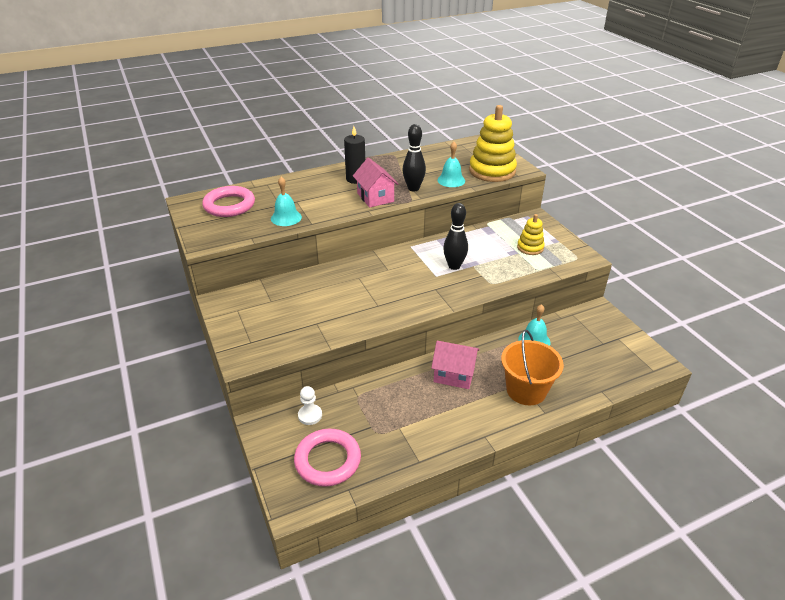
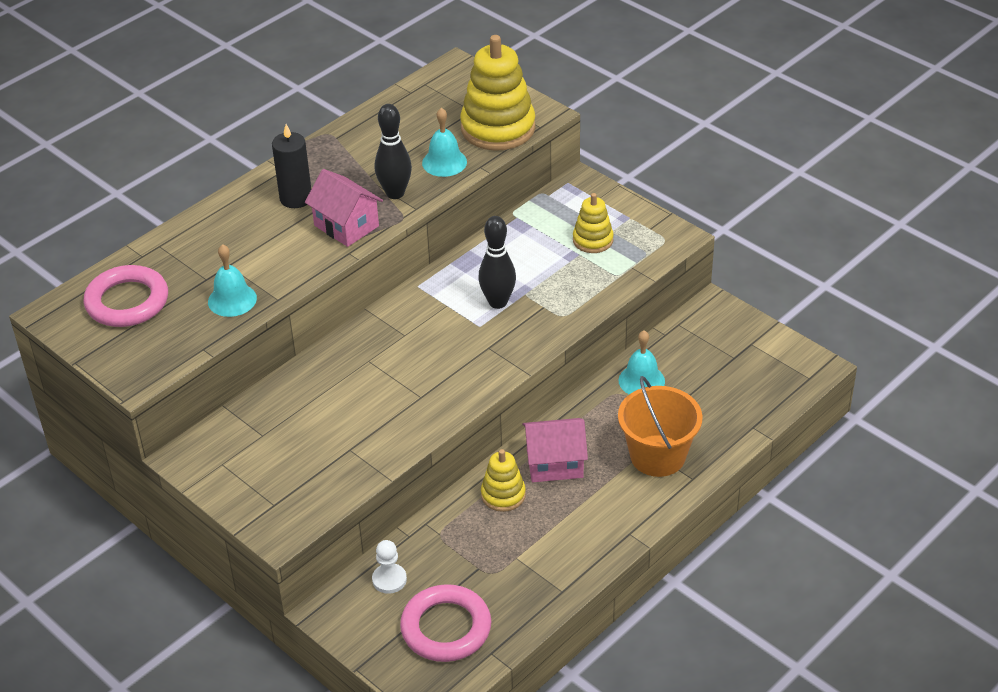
camera: 20 degrees left, 5 degrees up
(411, 384) = (503, 495): none -> yellow stacking toy

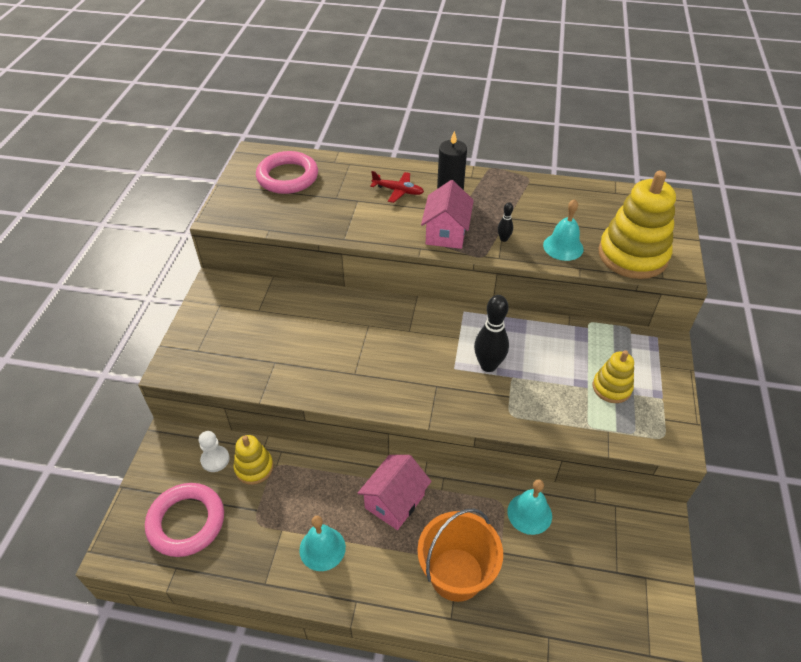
camera: 55 degrees right, 5 degrees up
(232, 300) = (326, 218): turquoise bell -> turquoise bell (322, 548)
(247, 230) = (398, 191): none -> red plane
(395, 193) = (503, 239): black bowling pin -> black bowling pin, size x0.49
(503, 495) = (339, 484): yellow stacking toy -> yellow stacking toy (254, 467)
(554, 463) = (394, 501): pink house -> pink house turned 75 degrees clockwise

